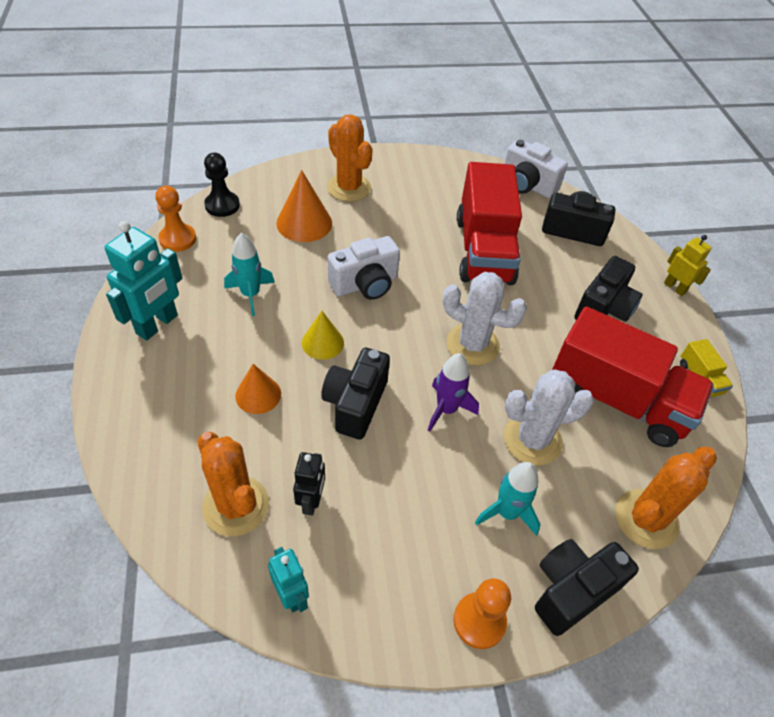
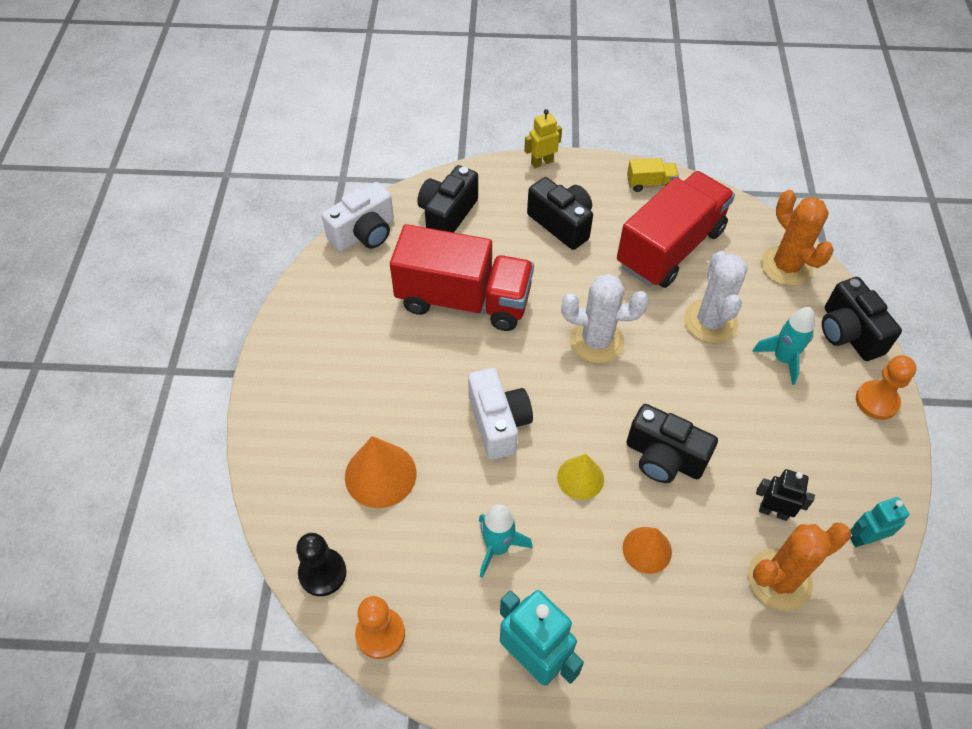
camera: 75 degrees left, 5 degrees up
(349, 188) = (323, 415): orange cactus -> none
(446, 409) = (674, 380): purple rocket -> none
(472, 345) = (596, 341): white cactus -> white cactus turned 60 degrees clockwise

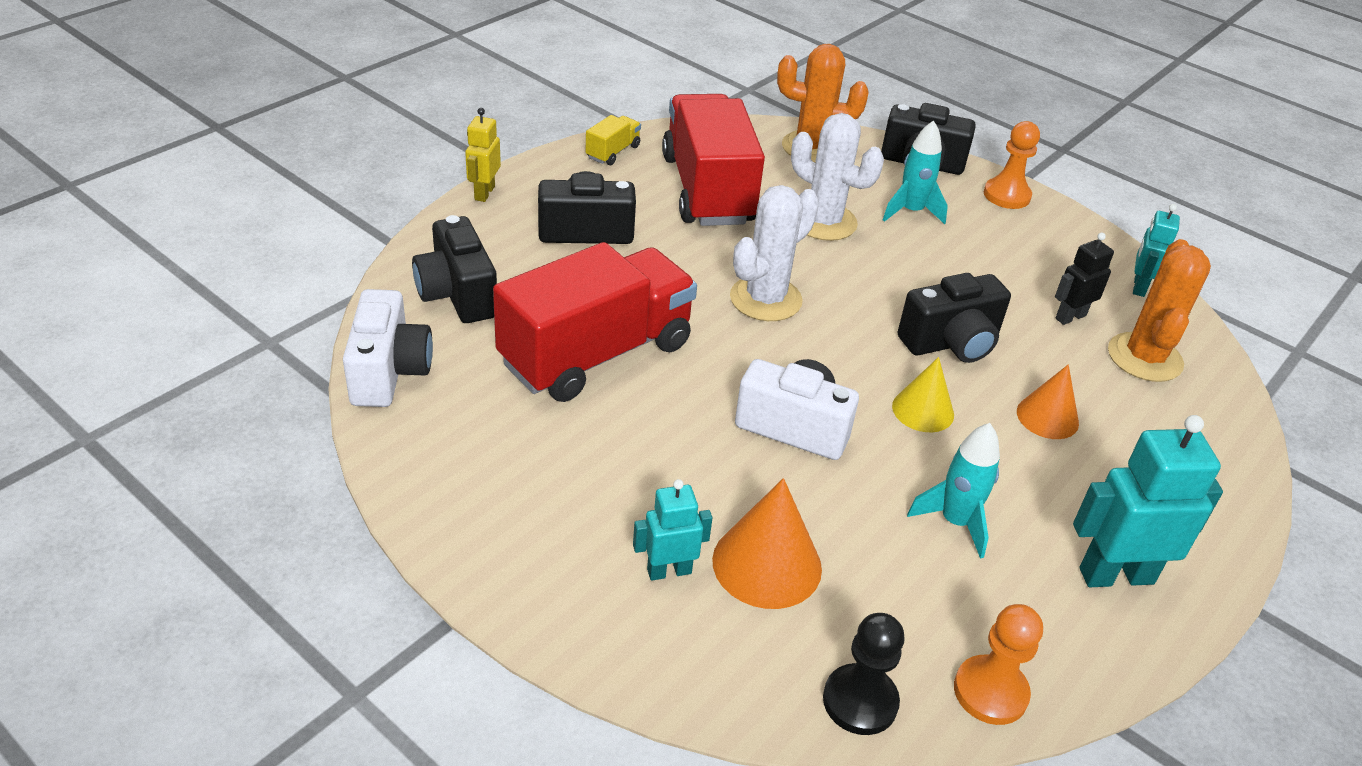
camera: 55 degrees left, 15 degrees down
(337, 435) = (669, 571): none -> turquoise robot

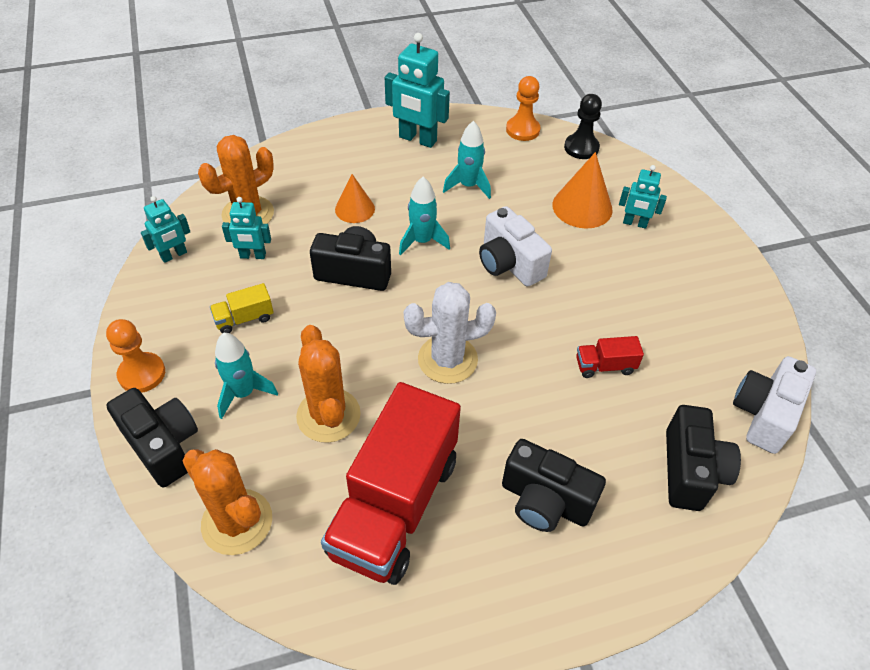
camera: 145 degrees left, 10 degrees up
(484, 193) = (620, 607): yellow robot -> none
(596, 354) = (605, 366): red truck -> red truck, size x0.40
(613, 152) = (448, 617): yellow truck -> yellow truck (244, 318)
(824, 222) = (328, 415): white cactus -> orange cactus
(923, 410) = (422, 241): yellow cone -> turquoise rocket
(1070, 317) = (253, 256): black robot -> turquoise robot

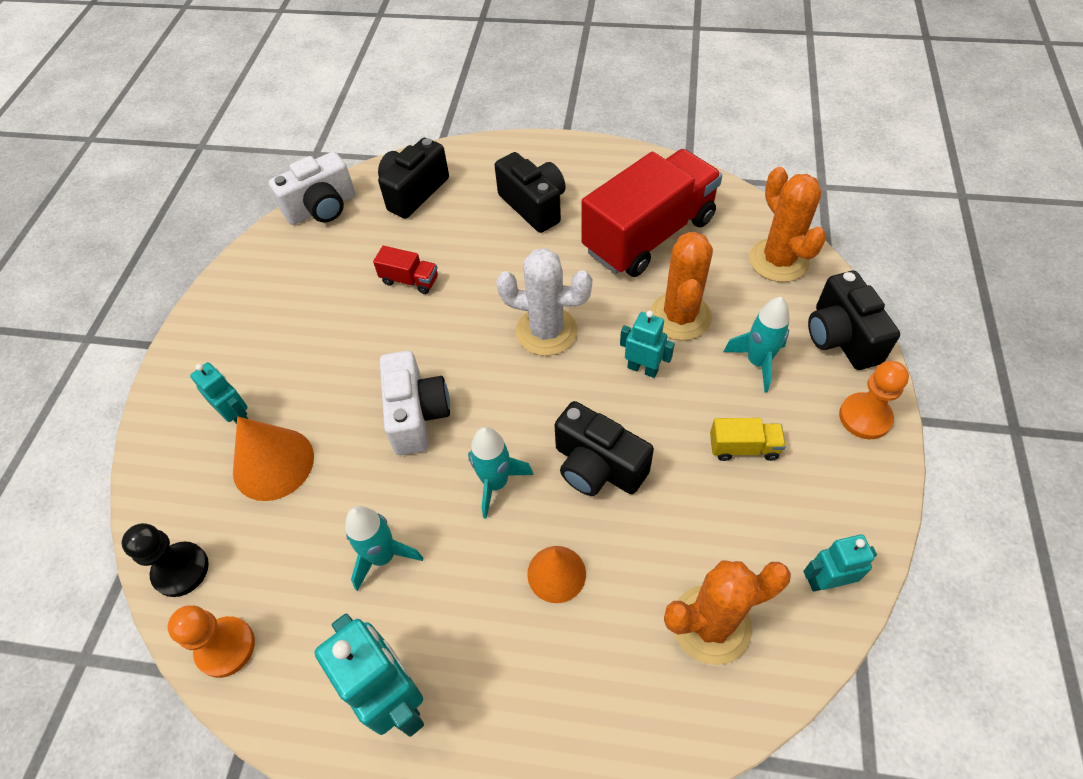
camera: 150 degrees left, 5 degrees up
(253, 256) = (717, 540): turquoise robot -> turquoise robot (642, 369)

